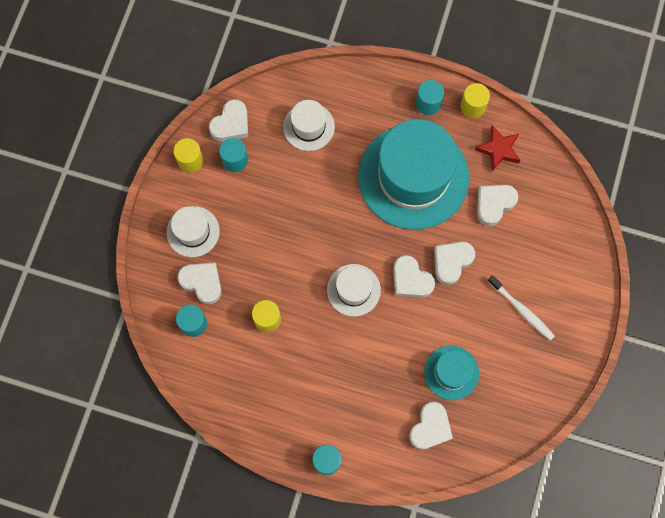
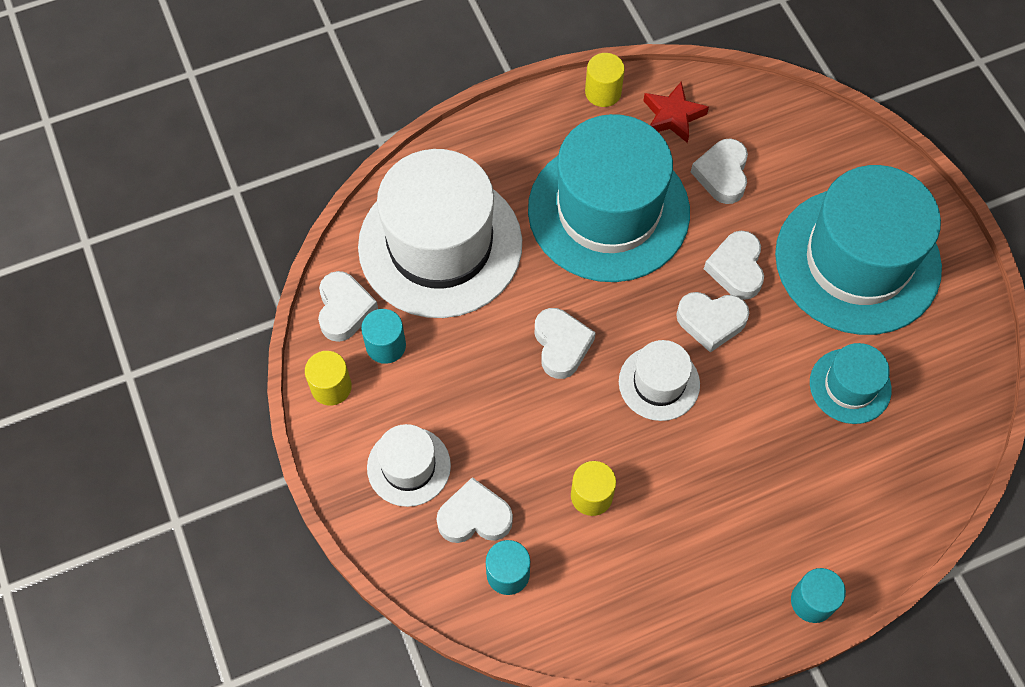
camera: 40 degrees left, 10 degrees down
(309, 127) = (440, 245): white hat -> white hat, size x2.12
(428, 103) = (552, 123): turquoise cylinder -> none
(430, 427) = (886, 465): white heart -> white heart (561, 345)
(522, 310) = (857, 260): white toothbrush -> turquoise hat

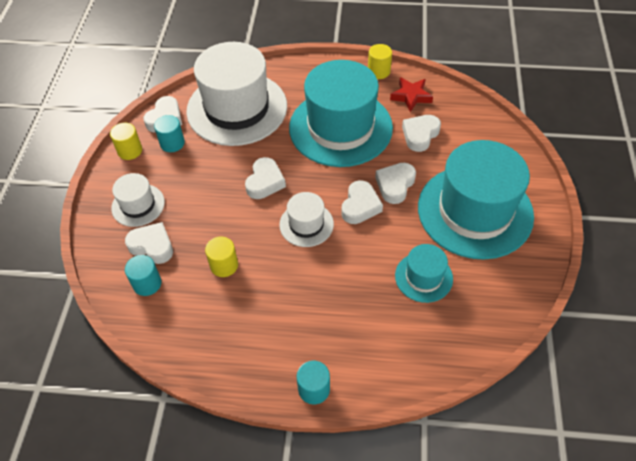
camera: 30 degrees right, 10 degrees down
(711, 322) = (360, 206): white heart -> white heart turned 105 degrees counterclockwise

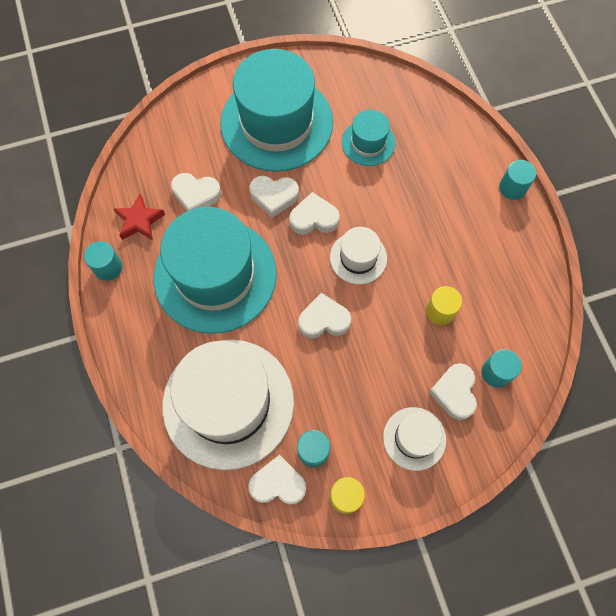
camera: 115 degrees left, 15 degrees up
(379, 71) = (108, 267): yellow cylinder -> turquoise cylinder

